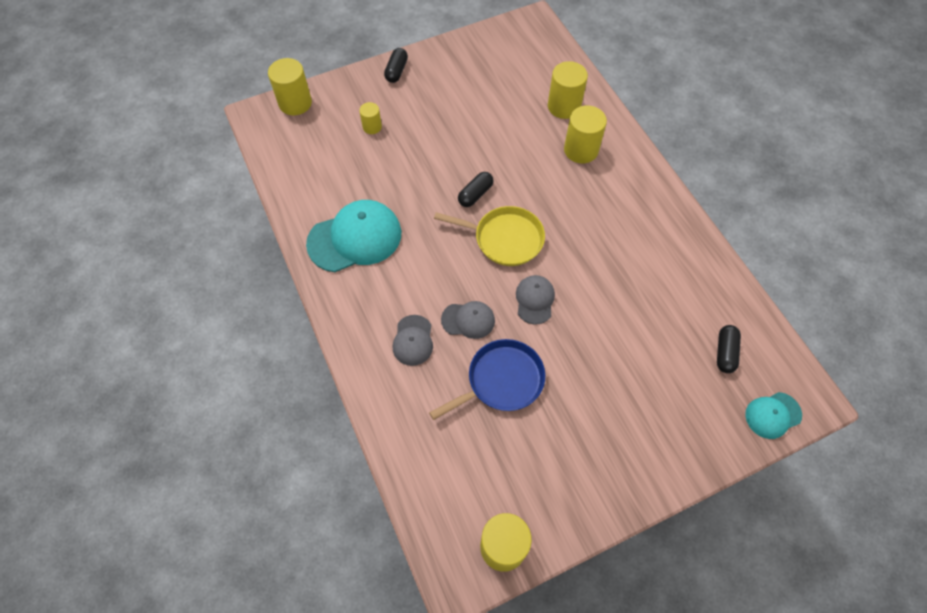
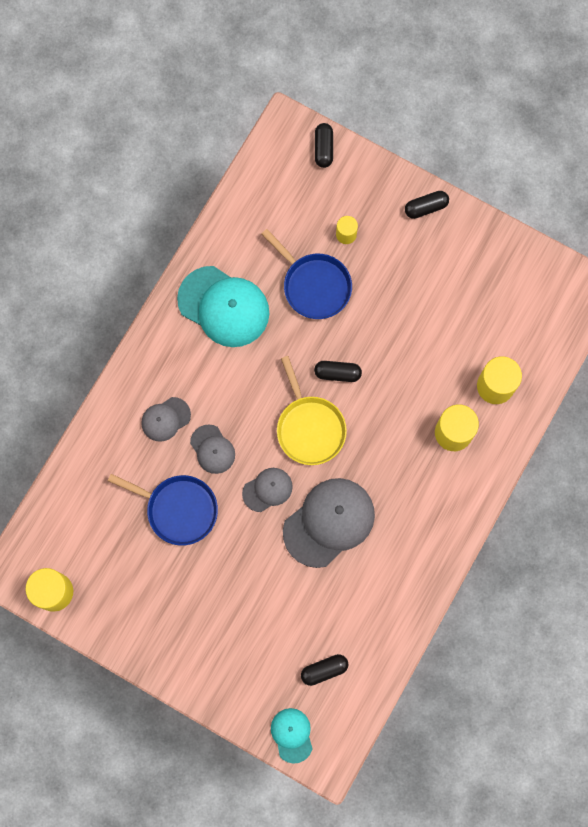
camera: 55 degrees right, 15 degrees up
(295, 103) = (323, 148): yellow cylinder -> black capsule
(393, 169) = (314, 285): none -> blue pan
(595, 272) = (329, 522): none -> grey cap
(773, 415) = (292, 735): turquoise cap -> turquoise cap turned 45 degrees clockwise

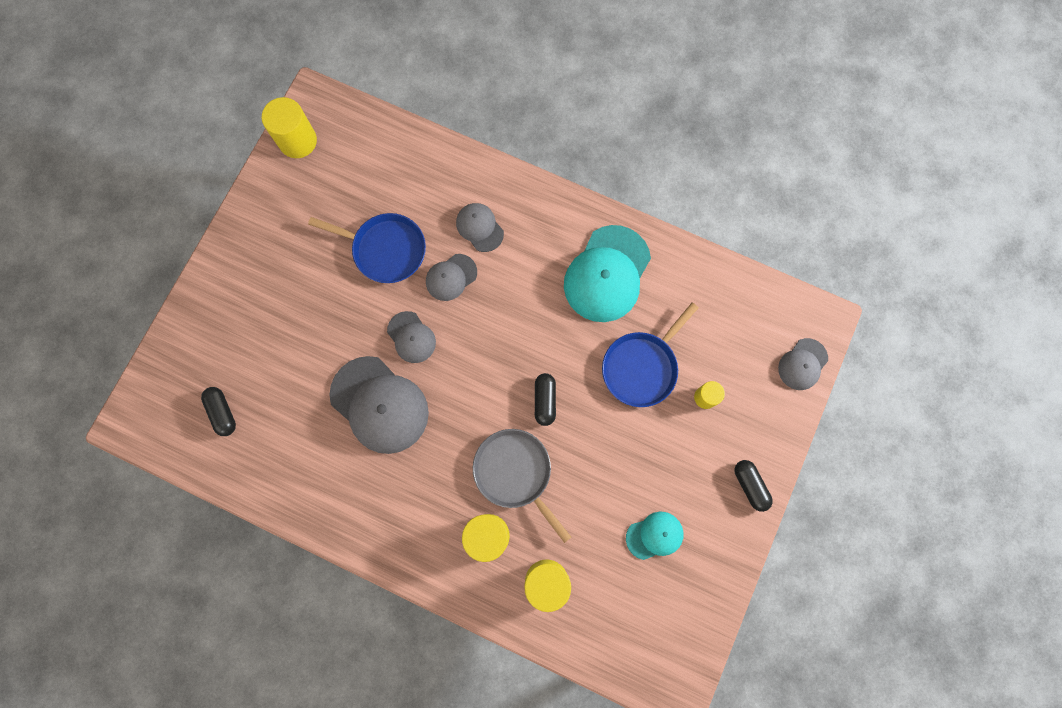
camera: 85 degrees right, 0 degrees up
(178, 509) = (386, 250): blue pan -> blue pan turned 90 degrees counterclockwise
(292, 735) = (155, 385): turquoise cap -> turquoise cap (654, 535)
(309, 428) = (481, 375): yellow pan -> none
(323, 148) = (802, 364): black capsule -> grey cap
(400, 405) = (515, 472): none -> grey pan

